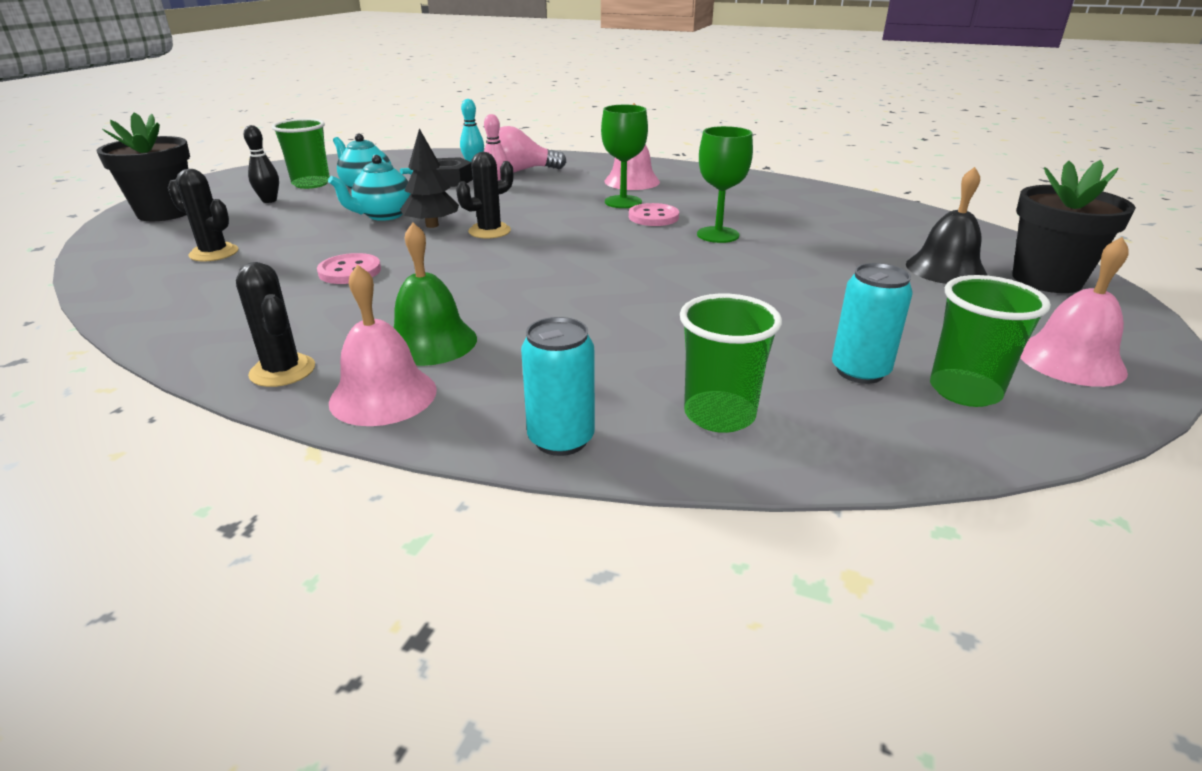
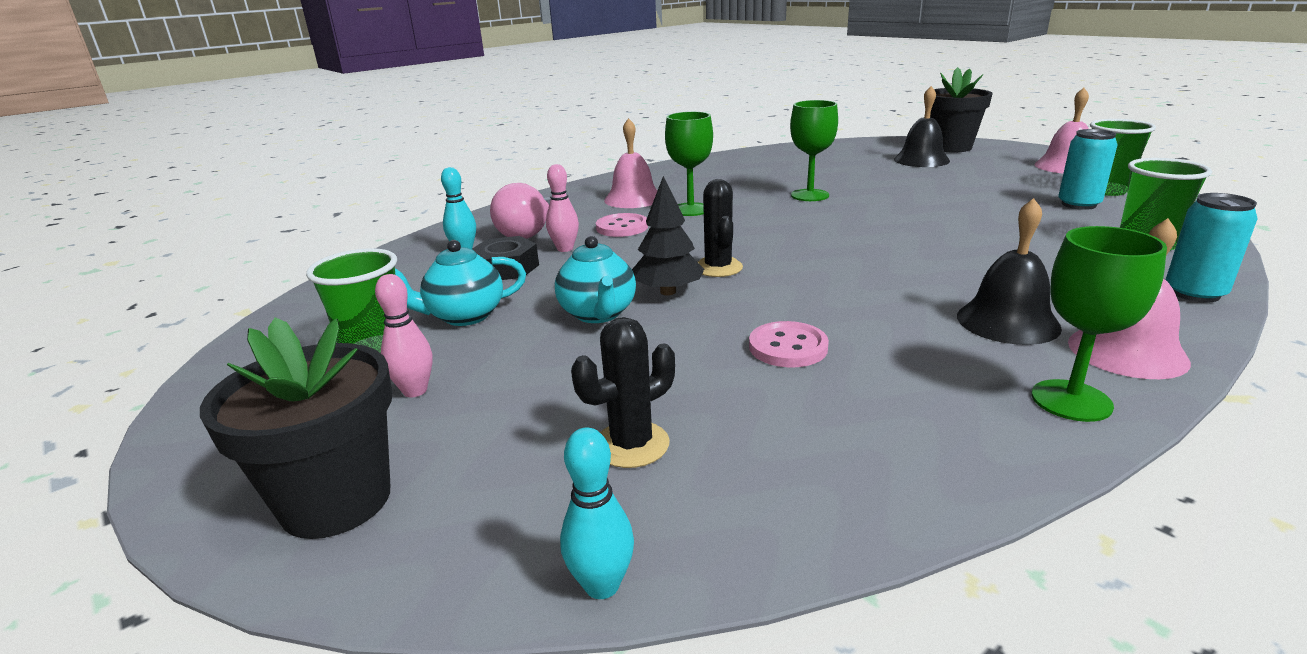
camera: 60 degrees left, 5 degrees down
(91, 269) = (602, 585): none -> turquoise bowling pin
(269, 200) = (415, 391): black bowling pin -> pink bowling pin
(282, 371) = (1071, 400): black cactus -> green goblet
(430, 342) = (1007, 321): green bell -> black bell
(653, 217) = (745, 206): pink button -> pink button (622, 227)

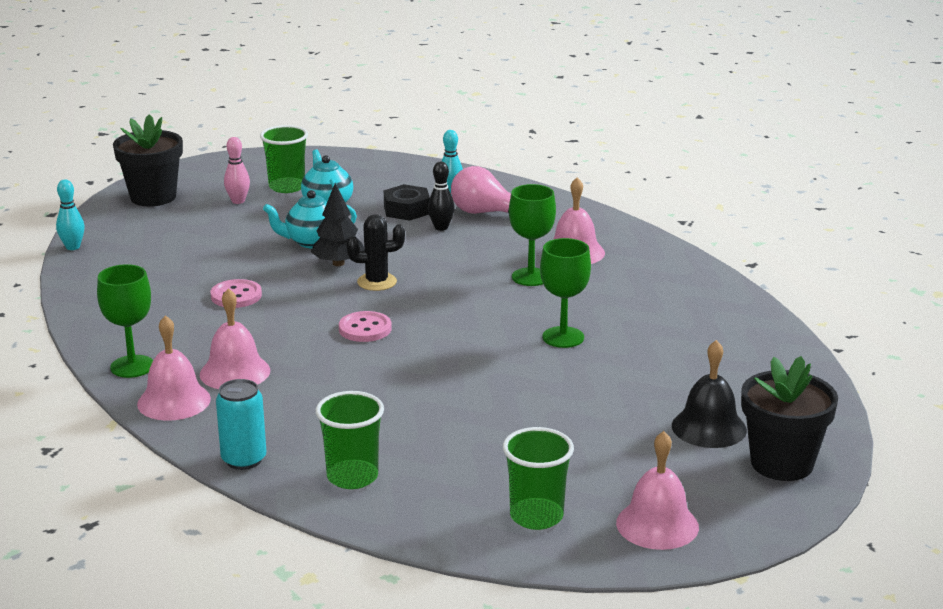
camera: 90 degrees right, 0 degrees up
(565, 249) = (441, 227): pink bowling pin -> black bowling pin
(622, 227) = (487, 248): pink button -> pink button (365, 329)
(631, 445) = (159, 252): black cactus -> none
(1007, 321) = (235, 372): black bell -> pink bell
(1078, 204) = (487, 481): turquoise can -> none

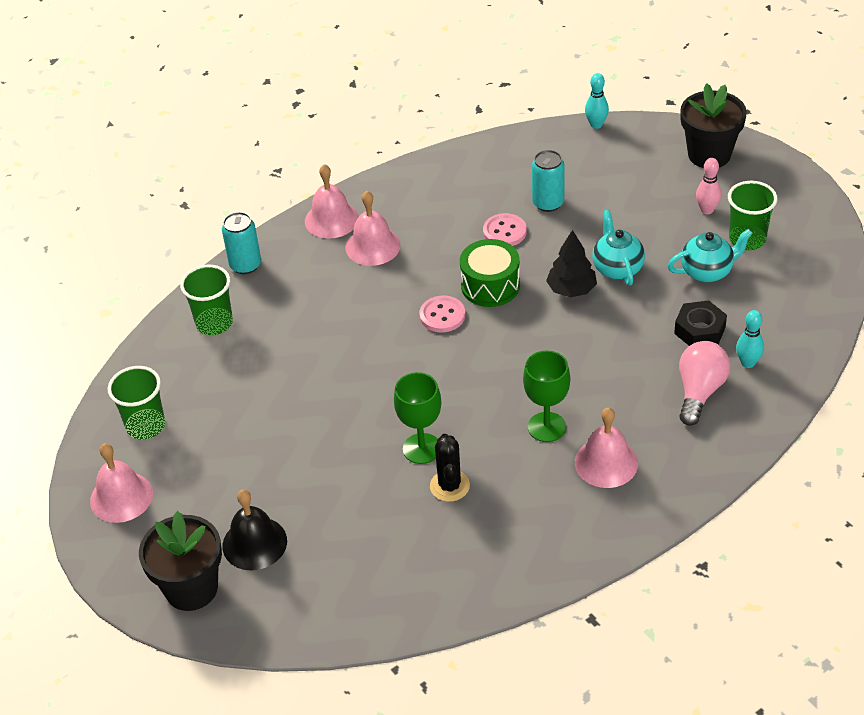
camera: 95 degrees right, 20 degrees up
(132, 366) = (385, 191): green goblet -> none
(196, 273) = (548, 203): none -> turquoise can
(322, 303) = (490, 285): none -> green drum
(377, 282) = (533, 318): black cactus -> black cactus (449, 486)
(441, 227) = (658, 358): black bowling pin -> none

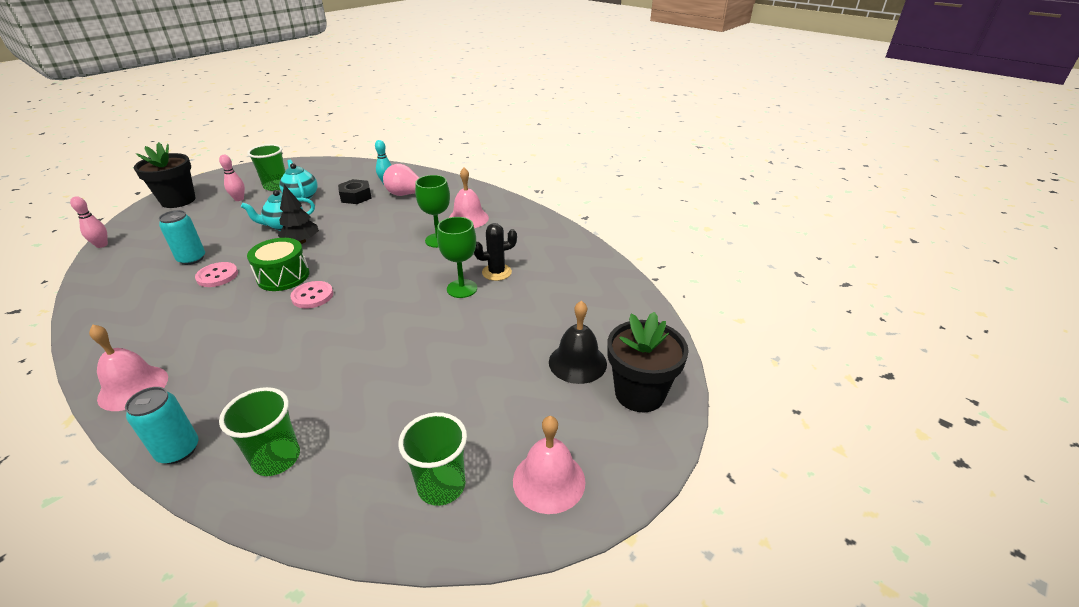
camera: 105 degrees left, 10 degrees down
(373, 246) = (197, 350): pink bell -> none
(596, 125) = (102, 245): turquoise bowling pin -> pink bowling pin

